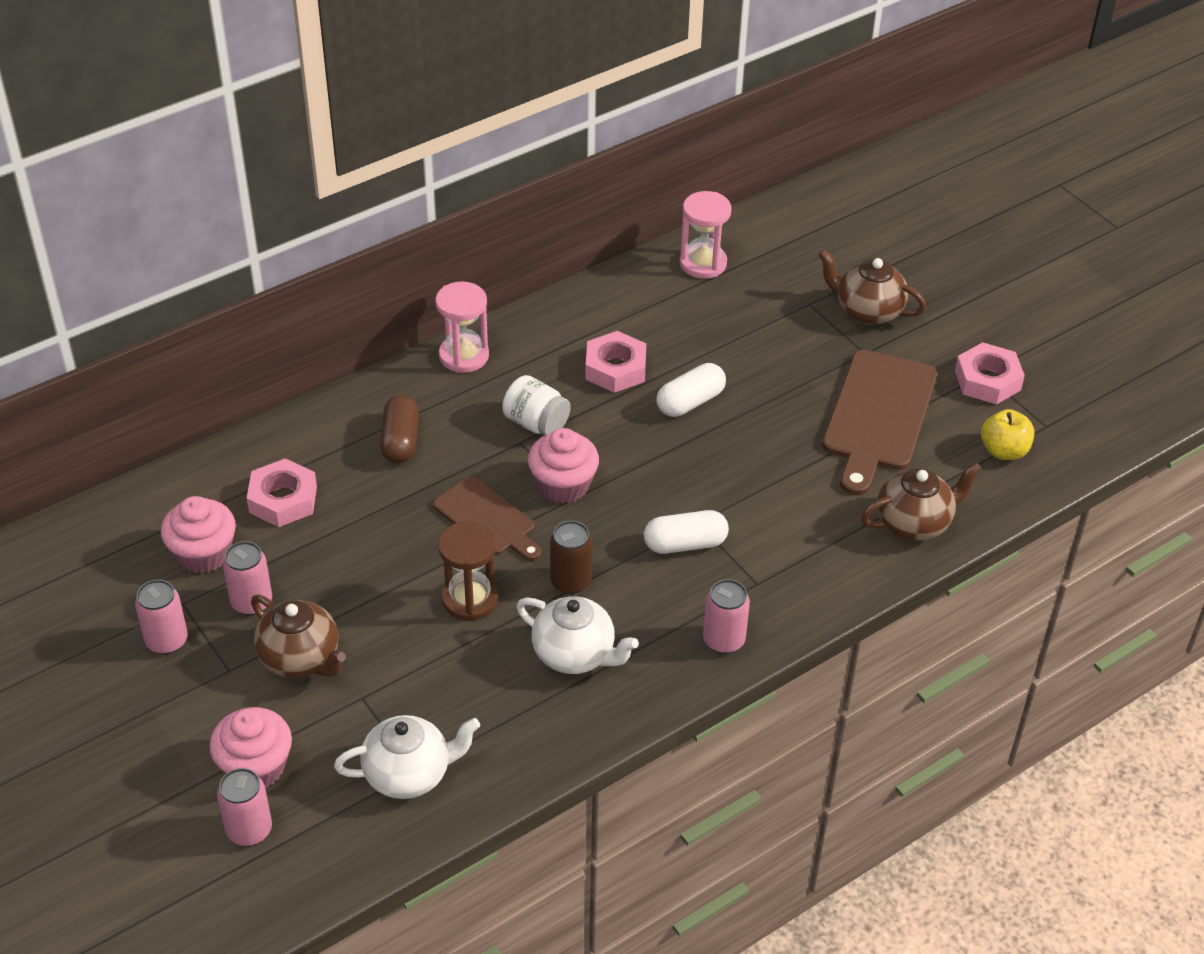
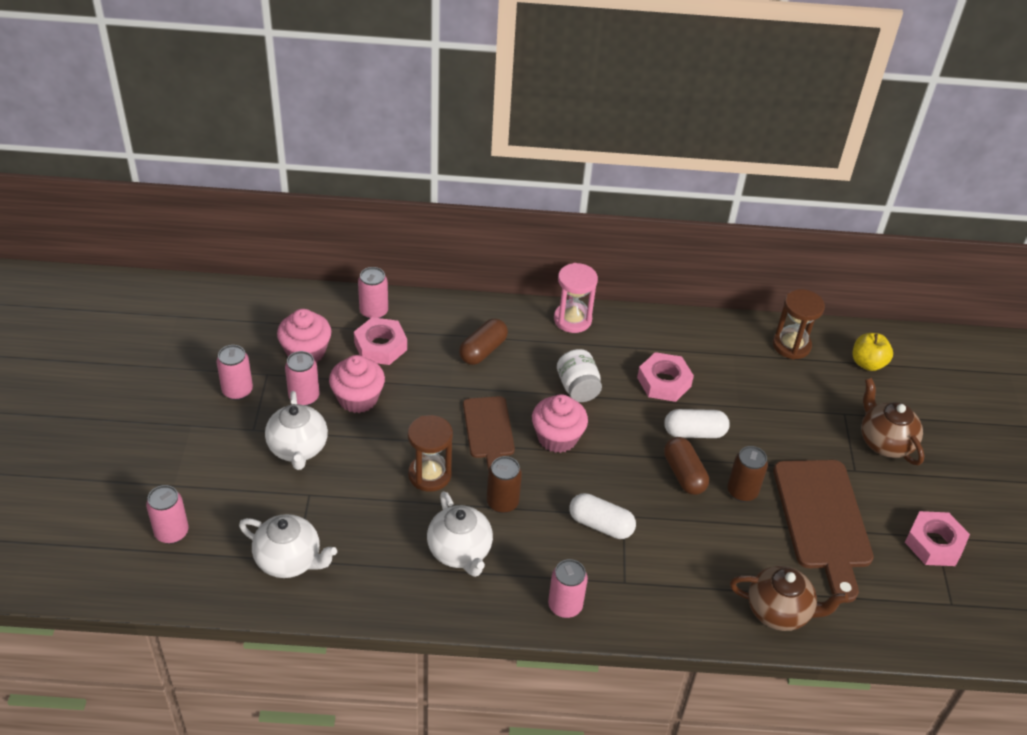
camera: 35 degrees right, 0 degrees up
(237, 467) = (374, 312): none -> pink can
(255, 767) = (211, 497): pink cupcake -> pink cupcake (358, 398)
(301, 659) = (298, 449): brown teapot -> white teapot
(703, 263) = (791, 345): pink hourglass -> brown hourglass
(717, 448) = (684, 474): none -> brown capsule
(785, 433) = (742, 491): none -> brown can
(877, 416) = (822, 520): brown cutting board -> brown cutting board turned 60 degrees counterclockwise
(1004, 451) = (899, 602): yellow apple -> yellow apple (867, 363)

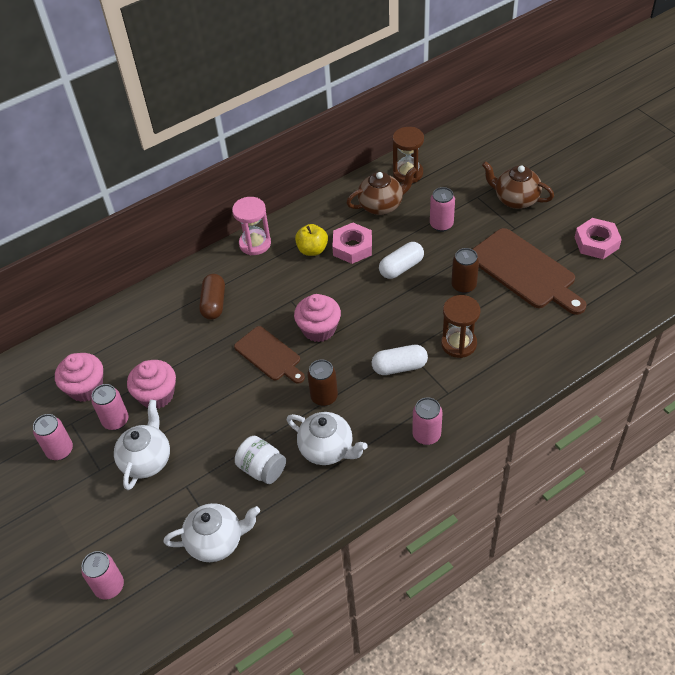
camera: 30 degrees left, 5 degrees up
(298, 449) = (147, 460): white teapot -> white teapot turned 120 degrees counterclockwise
(374, 312) = (109, 327): pink can -> pink can (441, 225)
(380, 346) = (138, 348): pink nut -> none
(430, 474) = (258, 412): brown hourglass -> brown hourglass (458, 344)
(577, 388) = (301, 287): white jar -> white jar (262, 469)
(684, 474) = (419, 299): brown capsule -> none
(779, 611) = (552, 345): brown teapot -> brown teapot (381, 205)
(867, 363) = (462, 156): yellow apple -> yellow apple (312, 250)

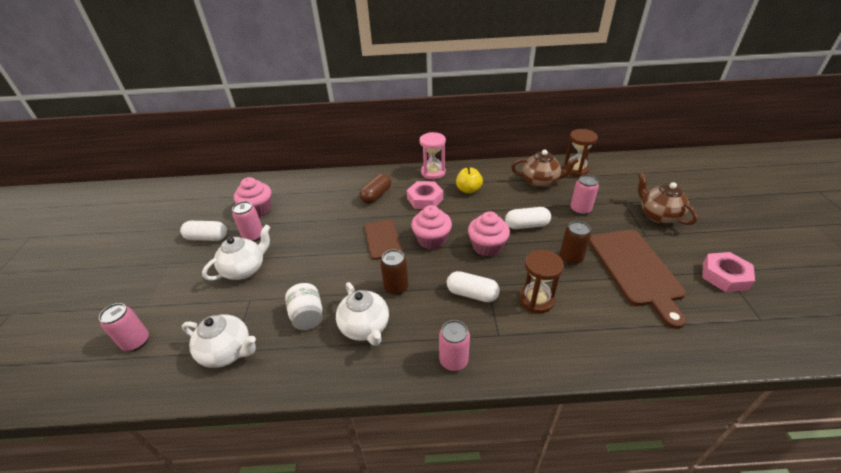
camera: 30 degrees right, 10 degrees down
(60, 450) = (207, 238): pink can -> white capsule
(156, 395) = (291, 232): pink cupcake -> pink cupcake (487, 246)
(352, 247) = (498, 199): pink nut -> pink nut (425, 199)

